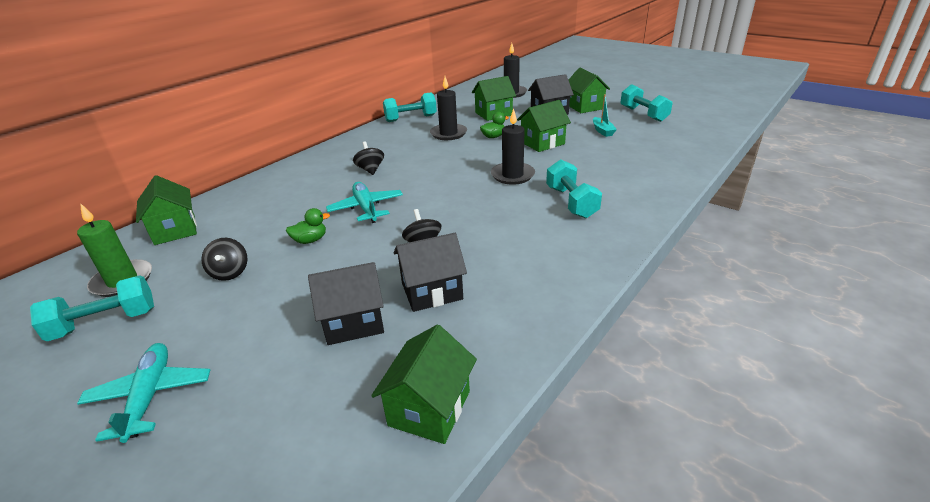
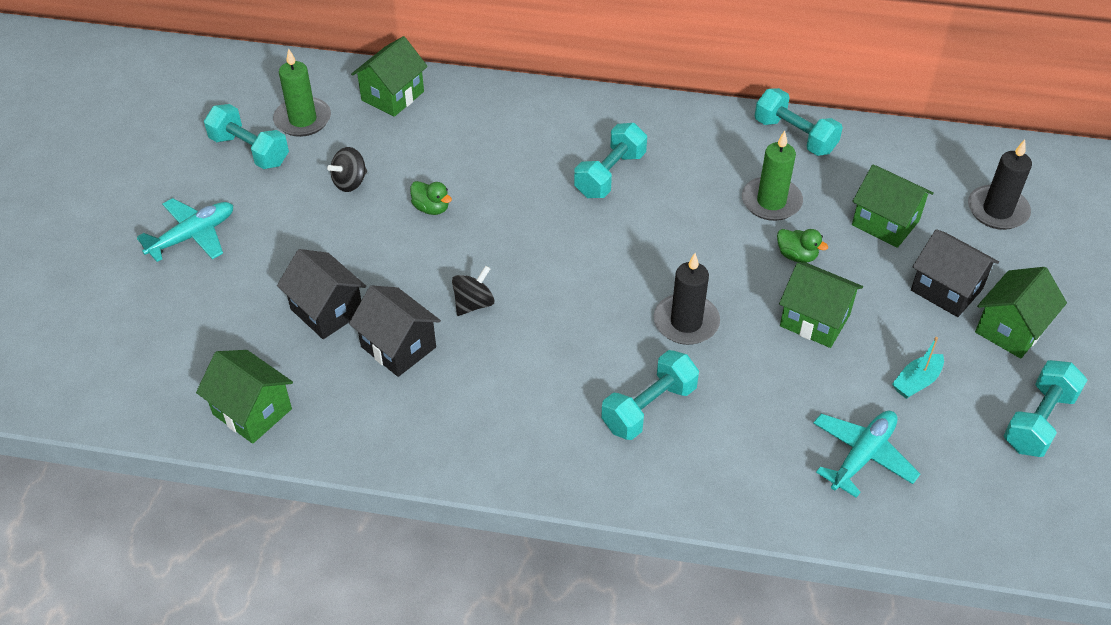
camera: 60 degrees right, 15 degrees up
(366, 208) = (518, 219): turquoise plane -> turquoise plane (862, 456)
(370, 170) = (610, 175): black spinning top -> turquoise dumbbell
(429, 408) = (252, 411): green house -> green house turned 45 degrees clockwise
(448, 134) = (771, 201): black candle -> green candle

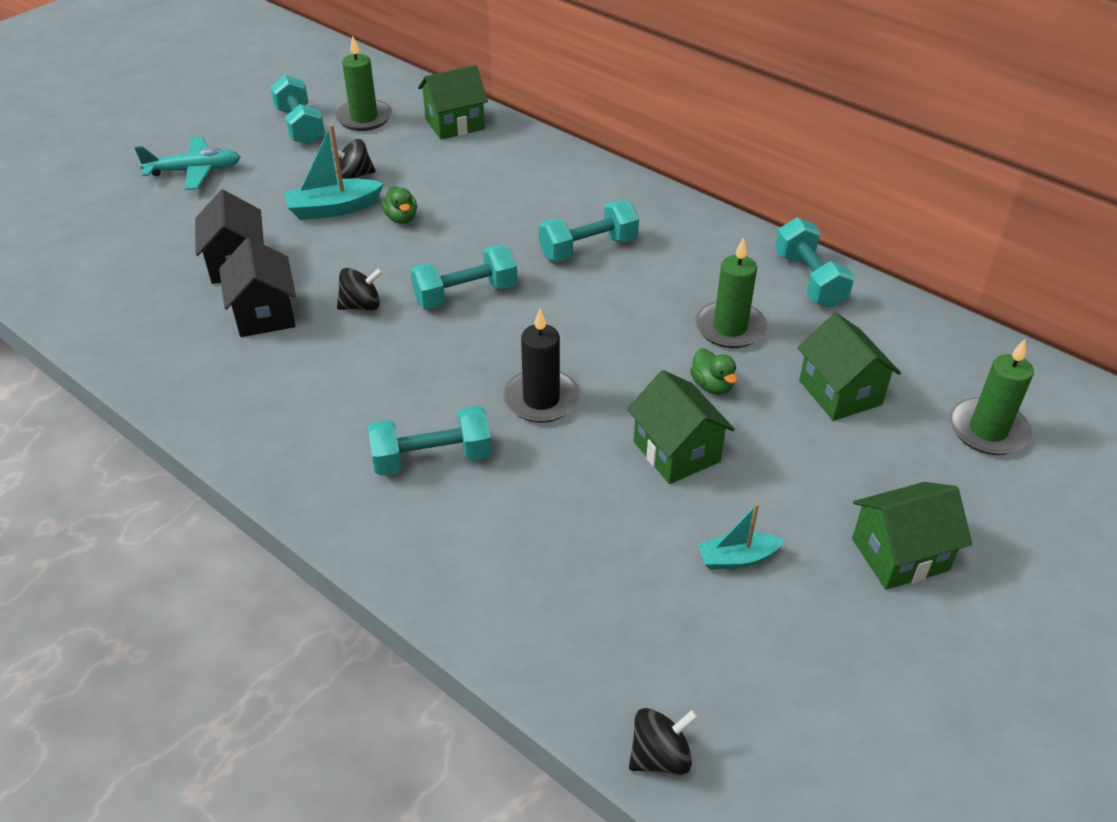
camera: 30 degrees right, 5 degrees down
(252, 411) = (102, 315): green house -> none
(362, 223) = (333, 209): none -> turquoise boat
(862, 456) = (608, 603): turquoise plane -> none
(946, 289) = (854, 483): black house -> none
(977, 542) = (660, 756): none -> black spinning top
(997, 210) = (988, 430): black candle -> green candle
(1038, 421) = (850, 665): turquoise dumbbell -> turquoise dumbbell (465, 294)

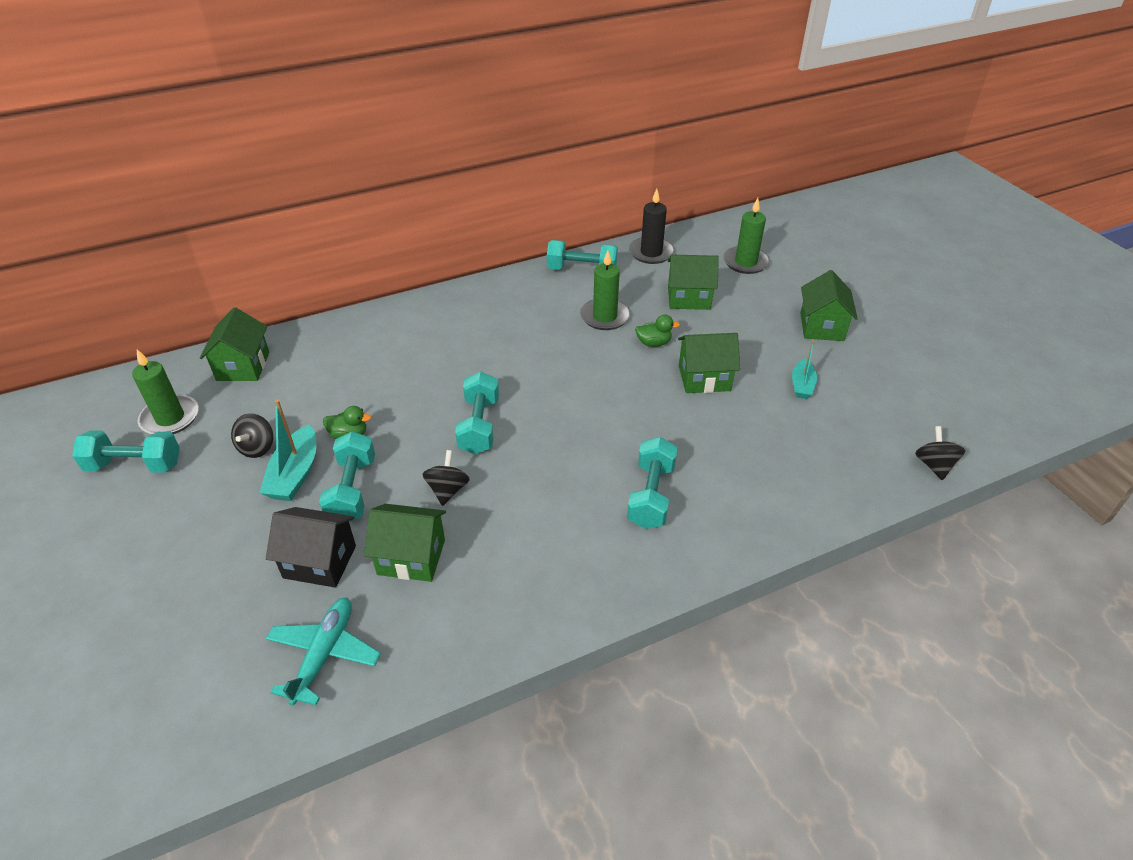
camera: 65 degrees left, 0 degrees up
(194, 171) = (128, 565): turquoise plane -> turquoise plane (324, 654)
(265, 314) = (411, 557): black house -> green house
(541, 399) = (621, 422): black candle -> black candle (651, 253)
(588, 248) = (475, 348): turquoise dumbbell -> turquoise dumbbell (352, 490)

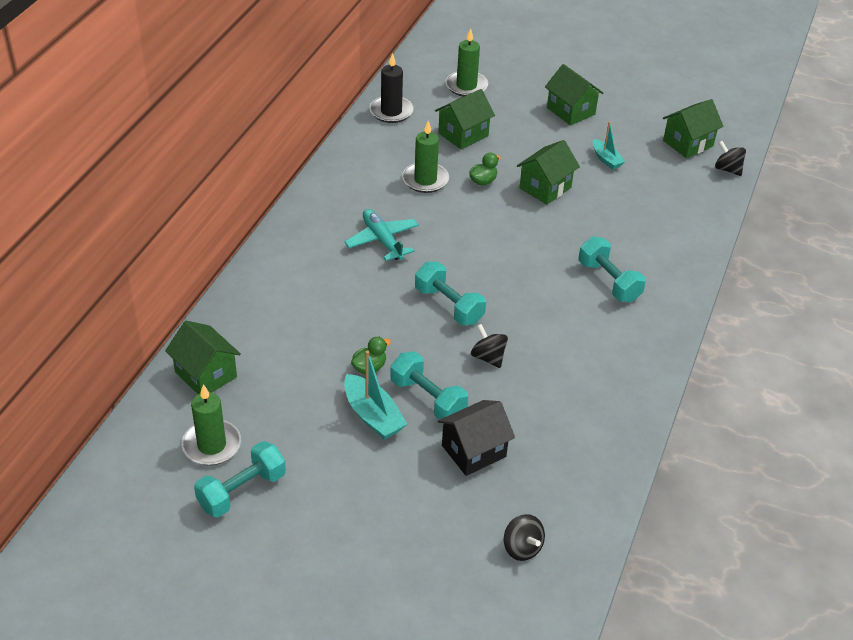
camera: 45 degrees left, 0 degrees up
(257, 448) = (316, 418): black spinning top -> black spinning top (522, 548)
(324, 654) = (554, 492): turquoise plane -> turquoise plane (382, 240)
(411, 557) = (524, 409): green house -> green house (688, 143)
(582, 270) = (359, 152): turquoise dumbbell -> none

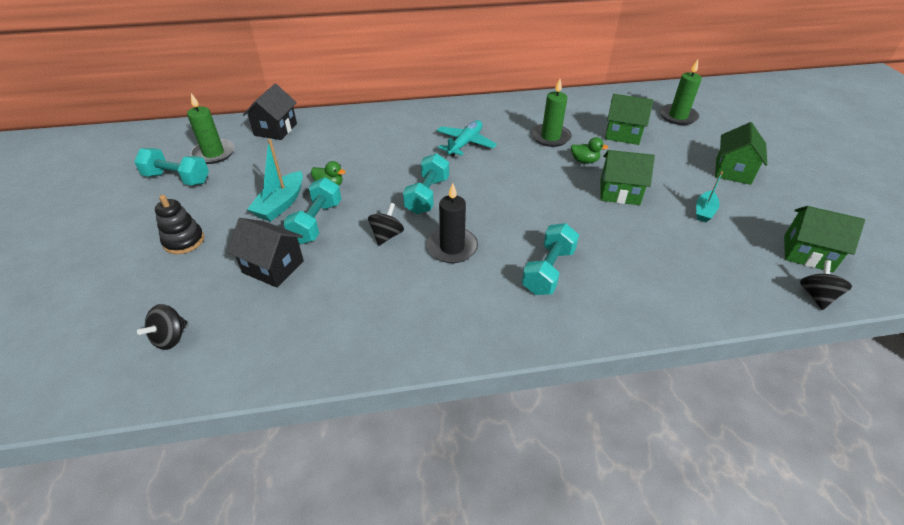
camera: 60 degrees right, 0 degrees up
(206, 374) = (275, 129): green house -> black house
(377, 509) = (184, 241): none -> black stacking toy
(391, 111) = (601, 100): black candle -> black candle (452, 247)

